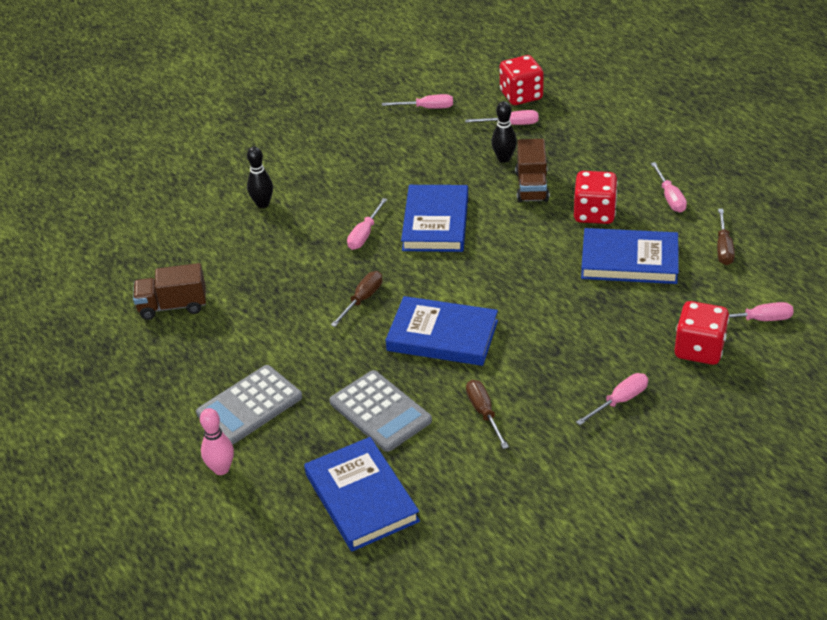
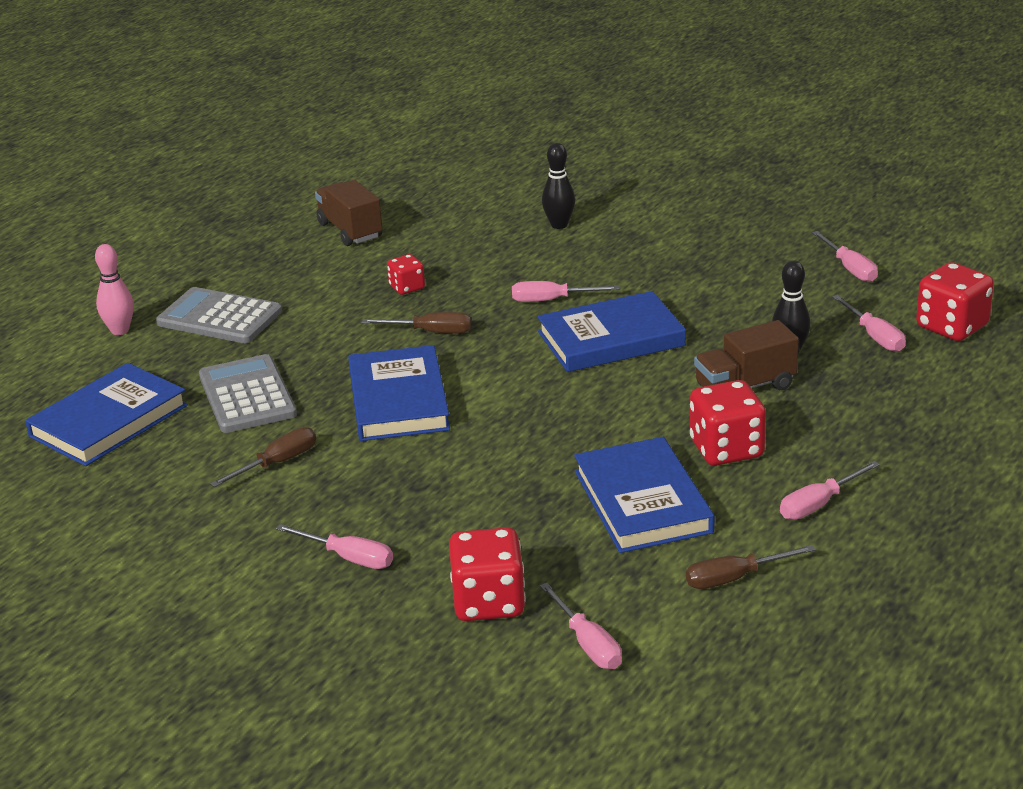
camera: 65 degrees right, 10 degrees down
(289, 296) = (407, 287): none -> red dice
(380, 411) = (247, 395): grey calculator -> grey calculator turned 135 degrees clockwise

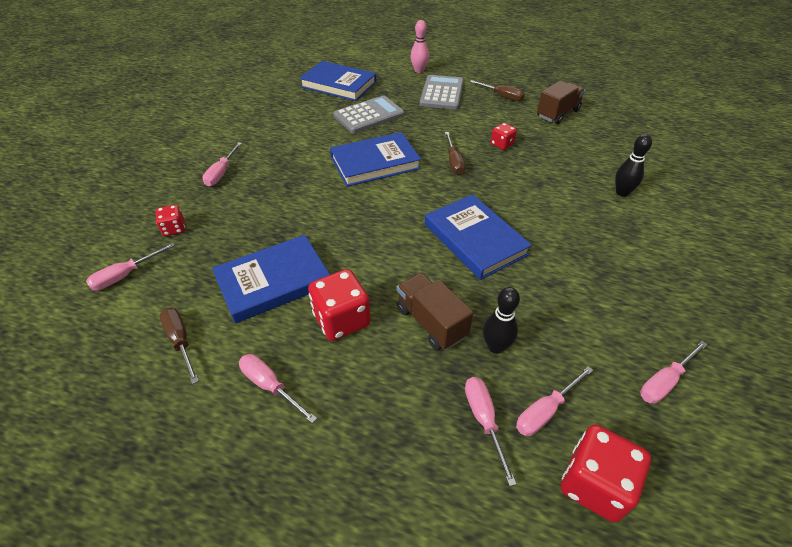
camera: 75 degrees right, 15 degrees up
(277, 463) = (307, 136): brown screwdriver -> brown screwdriver (502, 96)
(488, 602) = (174, 229): red dice -> red dice, size x0.56
(552, 300) = (515, 204): pink screwdriver -> pink screwdriver (484, 420)

